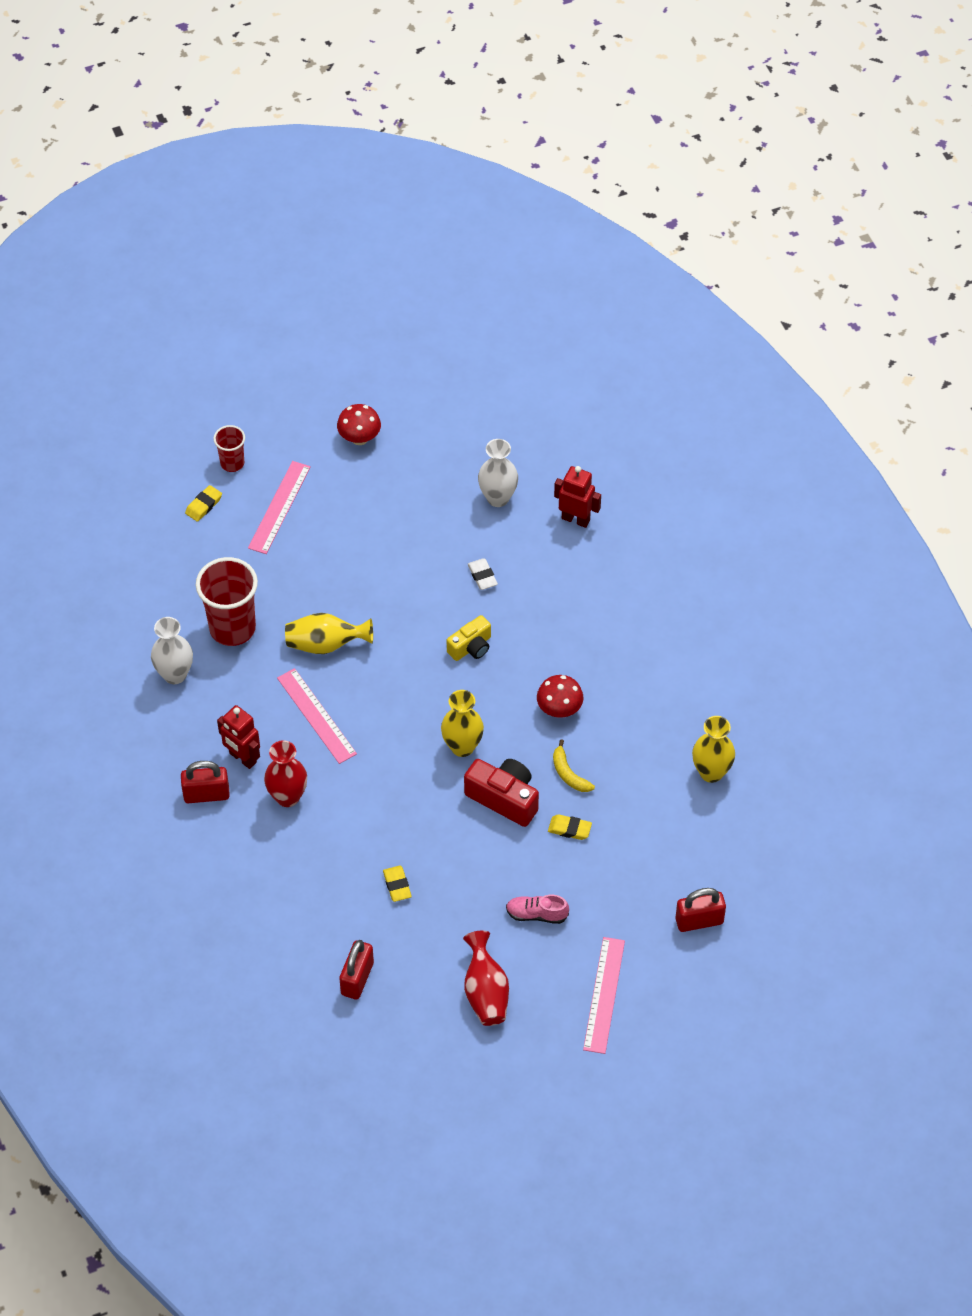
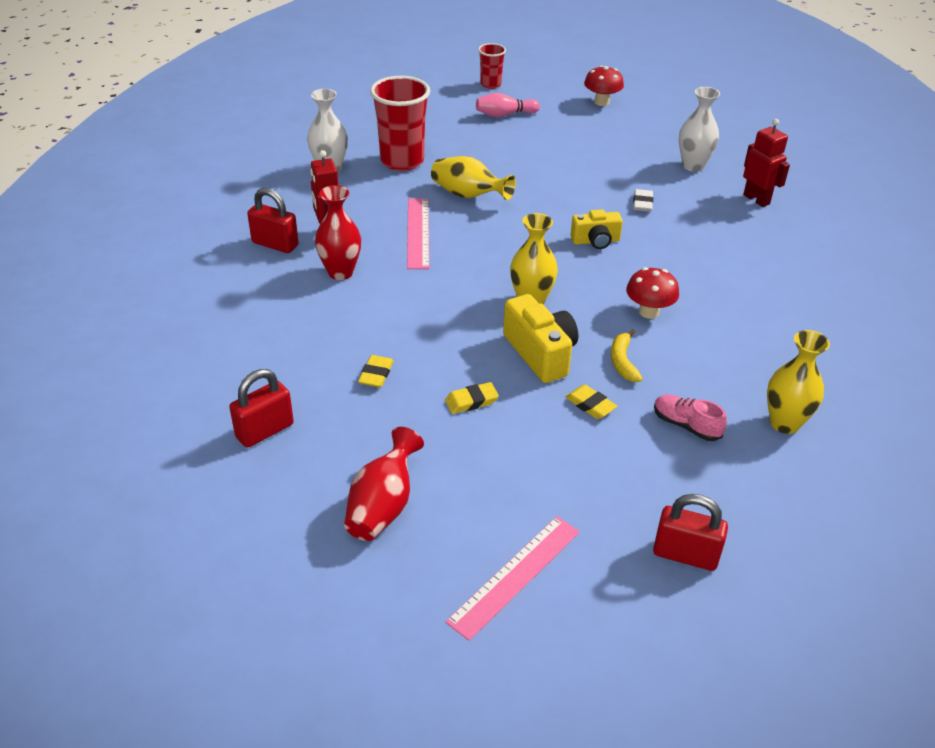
camera: 30 degrees right, 15 degrees down
(203, 505) = (448, 96): yellow eraser -> yellow eraser (471, 401)
(279, 507) = (504, 115): pink ruler -> pink bowling pin
(504, 798) = (540, 353): red camera -> yellow camera
(536, 914) = (497, 461): pink shoe -> pink shoe (686, 425)

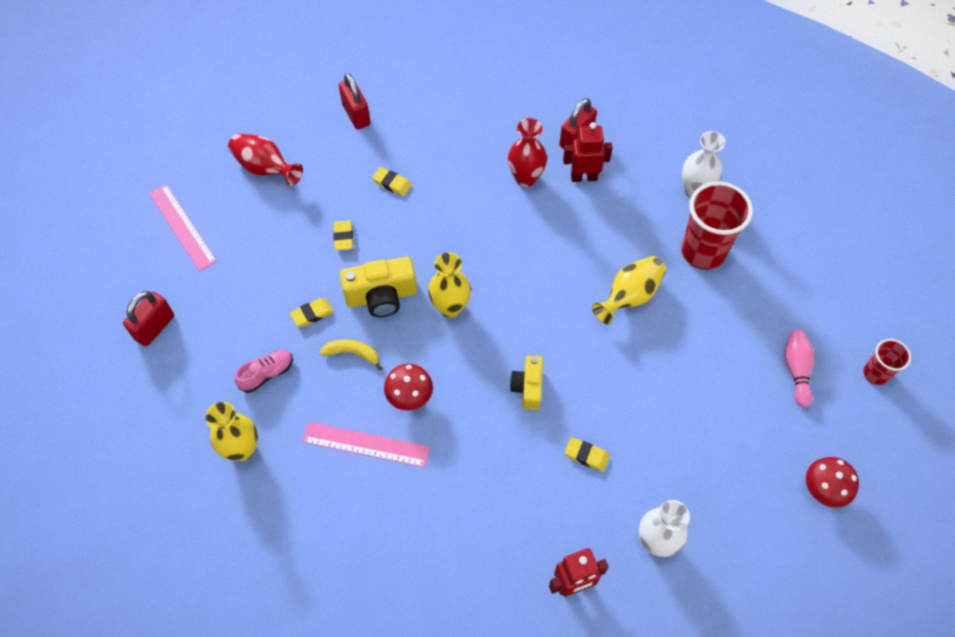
camera: 105 degrees right, 20 degrees up
(418, 233) = (572, 243): pink ruler -> pink ruler (366, 444)
(642, 203) = (586, 456): white eraser -> yellow eraser

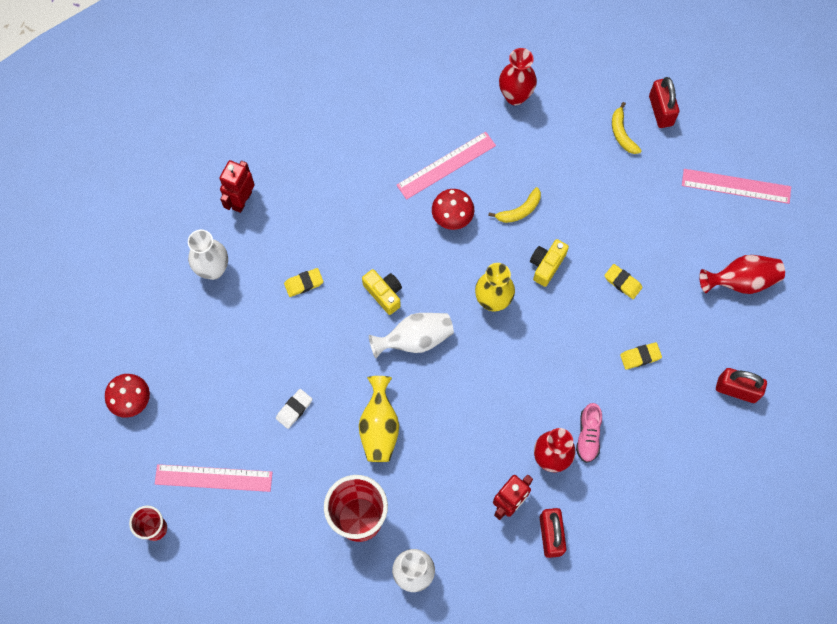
camera: 135 degrees right, 10 degrees up
(205, 338) = (622, 133): none -> yellow banana
(242, 449) = (515, 96): yellow vase -> red vase
(267, 374) = (556, 149): pink shoe -> pink shoe (588, 435)
(312, 314) = (576, 211): yellow eraser -> none
(381, 296) = (546, 265): yellow camera -> yellow camera, size x0.65
(539, 332) = (415, 339): none -> white vase
(685, 364) = (294, 409): none -> white eraser
(796, 370) = (213, 477): pink bowling pin -> pink ruler

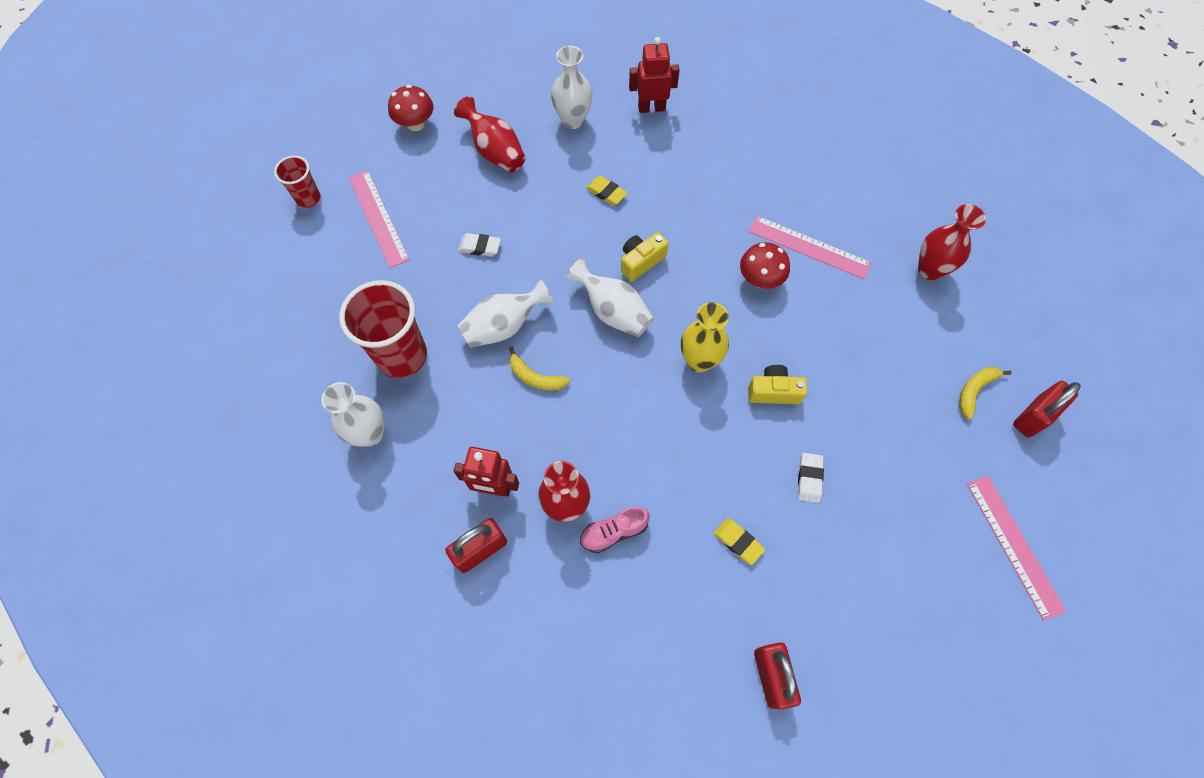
camera: 60 degrees right, 5 degrees down
(379, 427) = (504, 326): yellow vase -> white vase
(384, 293) = (641, 261): yellow camera -> yellow camera turned 150 degrees counterclockwise
(519, 210) = (813, 336): yellow banana -> yellow banana (535, 377)
(622, 282) = (809, 478): yellow eraser -> white eraser
(741, 281) = (906, 612): red vase -> red vase (495, 151)

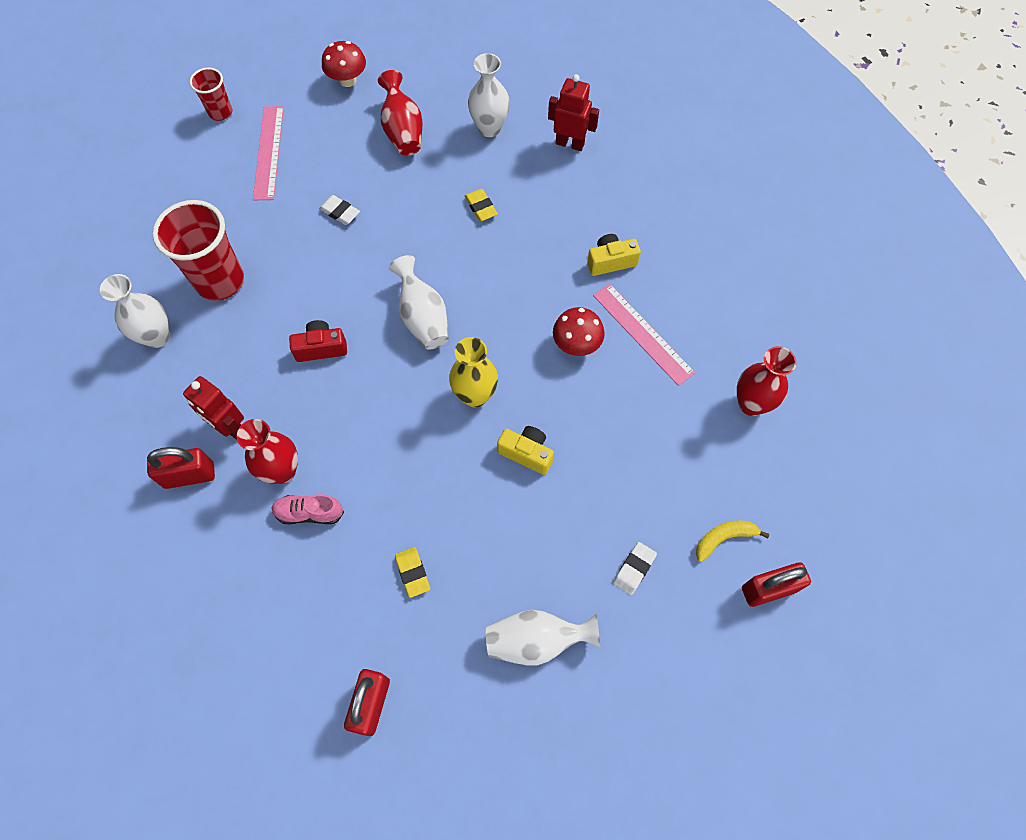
camera: 25 degrees right, 0 degrees up
(504, 326) = (320, 291): white vase -> white vase (536, 640)
(535, 377) = (321, 348): yellow banana -> red camera
(641, 261) = (475, 283): yellow camera -> yellow camera (611, 261)
(809, 478) = (512, 547): white eraser -> white eraser (634, 569)
(1014, 545) = (671, 700): pink ruler -> none

